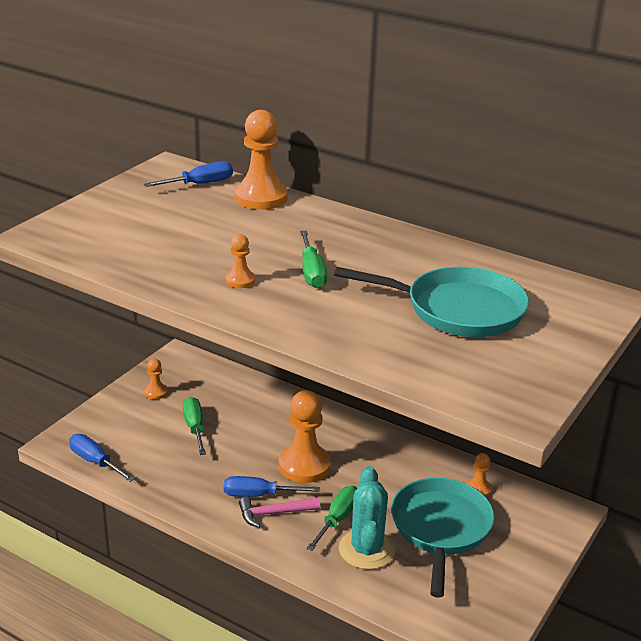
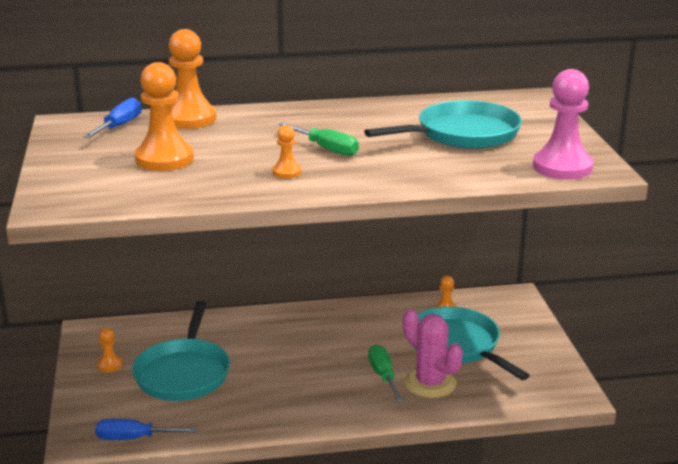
camera: 40 degrees left, 5 degrees down
(195, 427) = (183, 373): green screwdriver -> turquoise pan
(259, 495) = (304, 391): blue screwdriver -> none
(274, 513) = (333, 396): pink hammer -> none
(304, 466) = (309, 355): orange pawn -> orange pawn (164, 159)
(366, 550) = (430, 383): turquoise cactus -> pink cactus
(487, 389) = (562, 167): none -> pink pawn

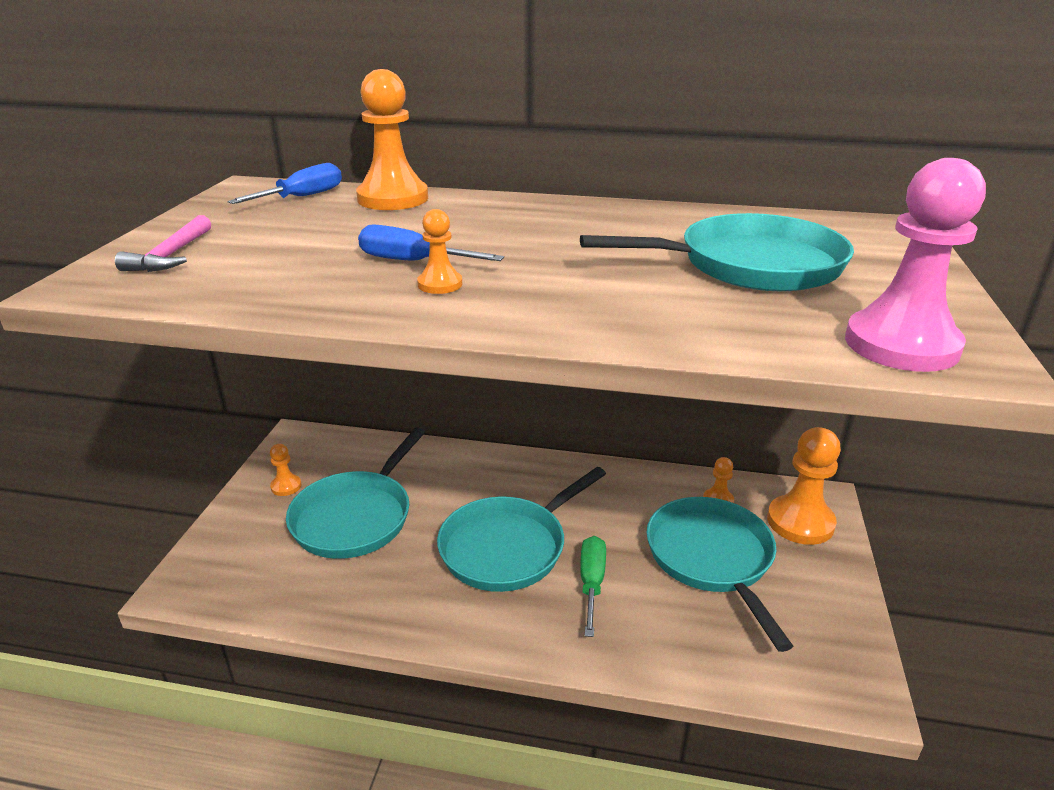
camera: 20 degrees right, 5 degrees up
(82, 180) = (171, 255): none -> pink hammer
(134, 438) = (240, 599): blue screwdriver -> blue screwdriver (413, 262)
(164, 159) = (302, 243): orange pawn -> orange pawn (800, 522)
(312, 367) = (508, 547): none -> turquoise pan
(326, 149) = (528, 259): green screwdriver -> none
(430, 383) = (649, 612): pink cactus -> none

